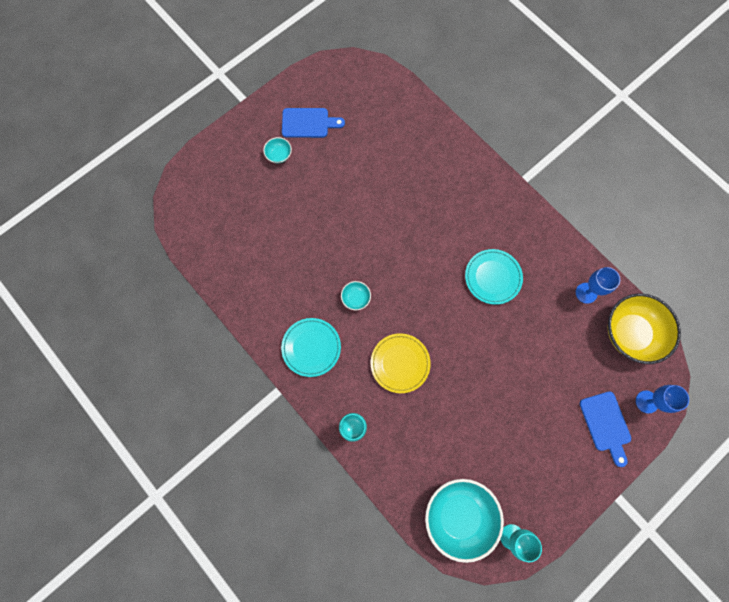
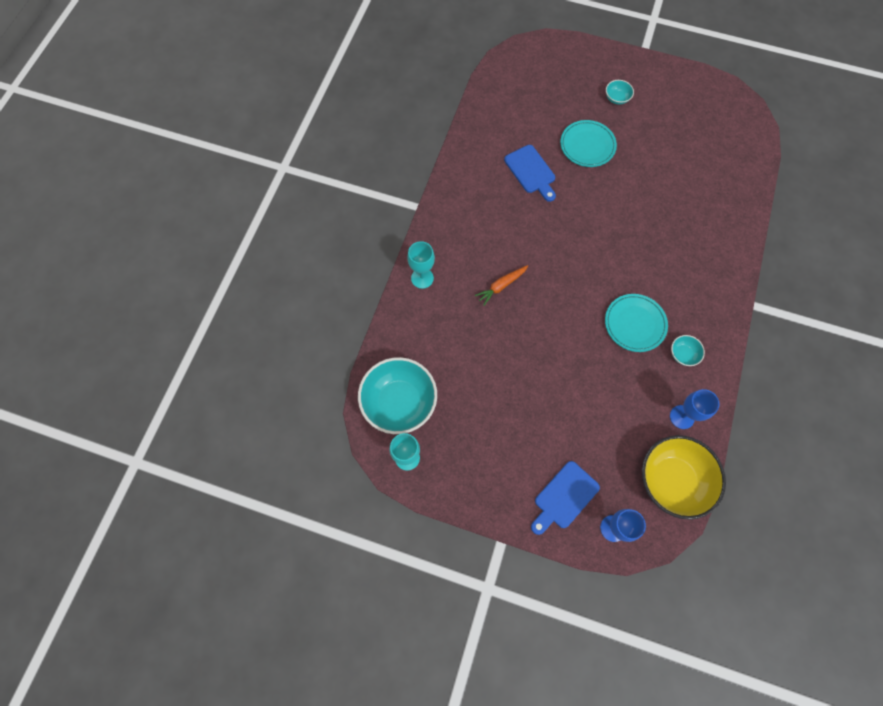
camera: 60 degrees right, 5 degrees down
(308, 123) = (663, 104): blue cutting board -> blue cutting board (531, 171)
(311, 347) = (468, 211): turquoise plate -> turquoise plate (587, 146)
(356, 298) = (534, 222): turquoise bowl -> turquoise bowl (683, 354)
(400, 363) = (501, 286): yellow plate -> orange carrot

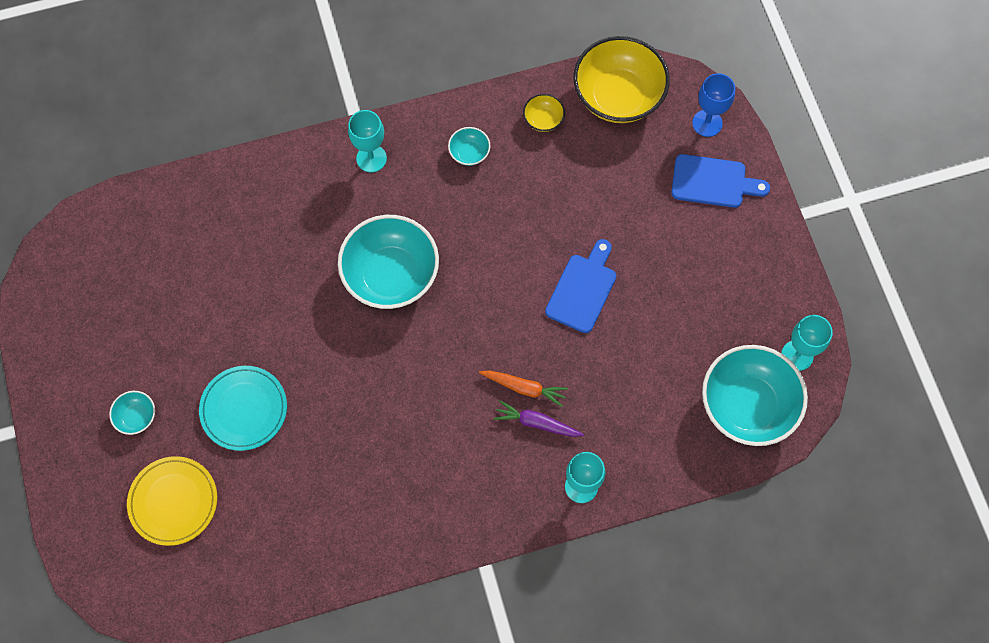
camera: 125 degrees left, 0 degrees up
(475, 279) = (537, 423): none -> purple carrot
(531, 171) = (333, 455): blue cutting board -> blue cutting board (583, 289)
(557, 92) = (173, 501): none -> yellow plate
(622, 259) = (391, 275): none -> turquoise bowl
(634, 324) = (467, 218): turquoise plate -> none
(682, 417) = (543, 120): blue goblet -> yellow bowl
(713, 295) = (371, 158): none -> turquoise goblet

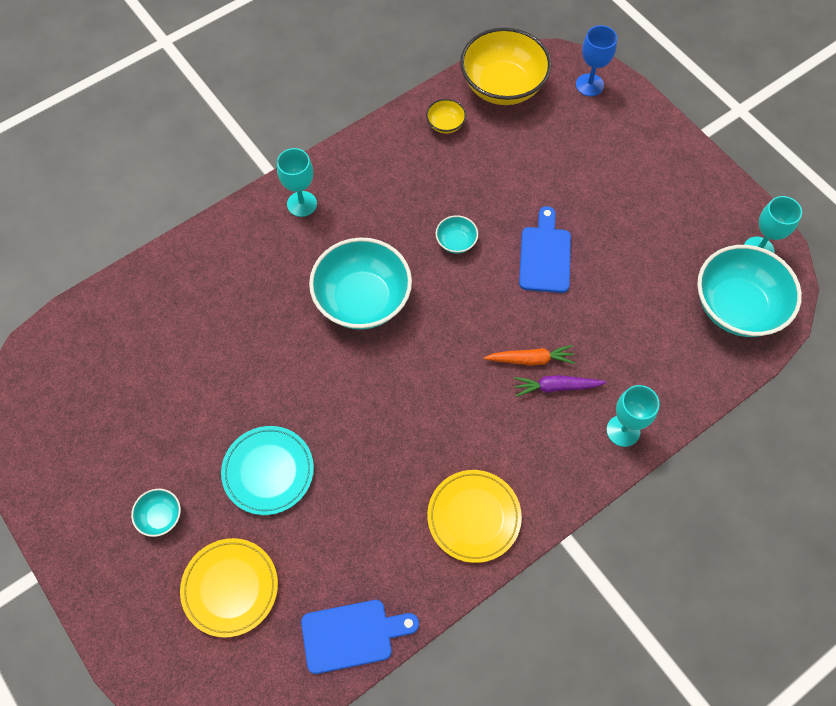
camera: 20 degrees left, 5 degrees down
(409, 516) = (474, 517): none -> yellow plate
(469, 153) = (391, 172): turquoise bowl -> turquoise bowl (456, 242)
(713, 182) = (617, 130): blue cutting board -> blue cutting board (352, 635)

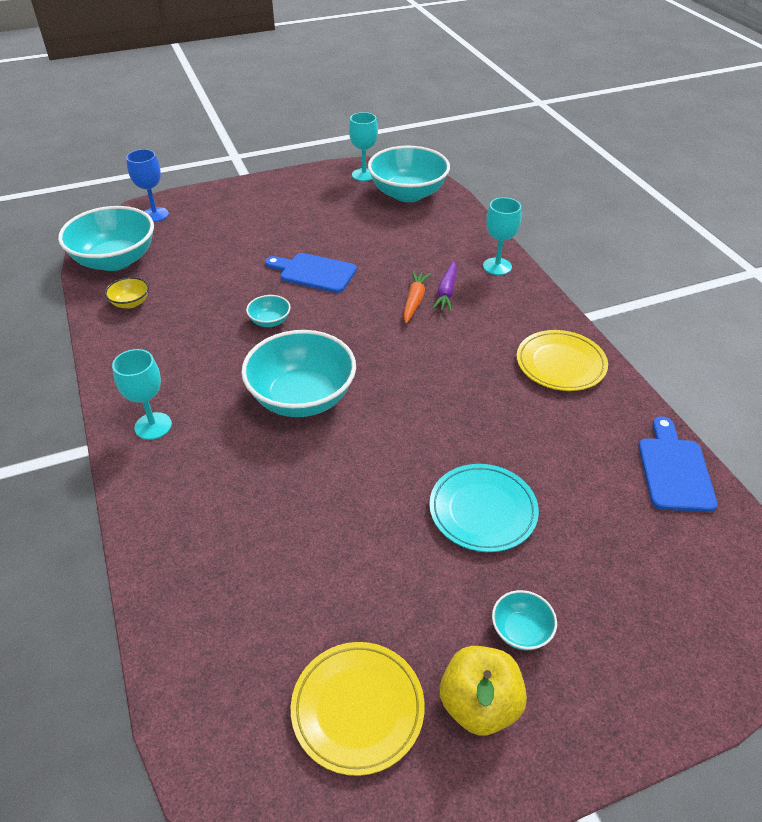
camera: 75 degrees left, 20 degrees down
(99, 496) = (479, 704): none -> yellow apple
(230, 588) = (619, 568): yellow plate -> yellow plate (357, 708)
(502, 86) = (115, 260): yellow bowl -> turquoise bowl

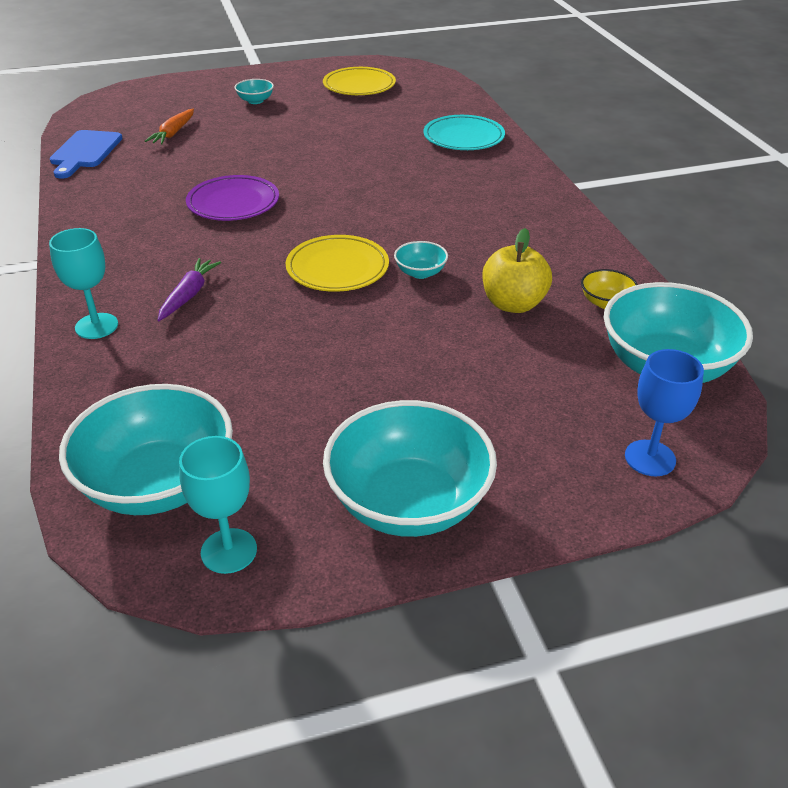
camera: 175 degrees left, 5 degrees down
(153, 426) = (522, 193): turquoise goblet -> none
(302, 398) = (384, 205): turquoise bowl -> turquoise bowl (409, 502)
(314, 272) = (361, 331): blue cutting board -> none
(414, 301) = (235, 286): orange carrot -> orange carrot (173, 133)
(455, 392) = (233, 203): none -> purple plate
(479, 704) = (292, 84): yellow apple -> yellow apple (513, 304)
(482, 510) = (251, 140): turquoise plate -> turquoise plate (463, 137)
(560, 364) = (111, 219): yellow plate -> yellow plate (337, 268)

